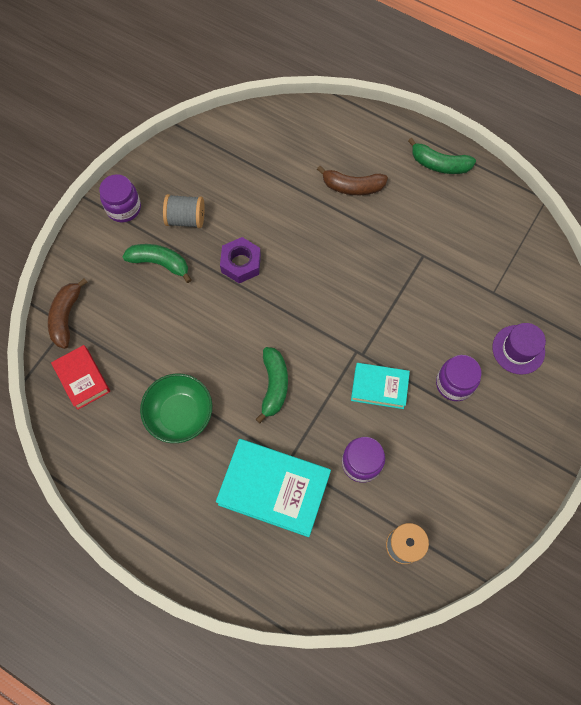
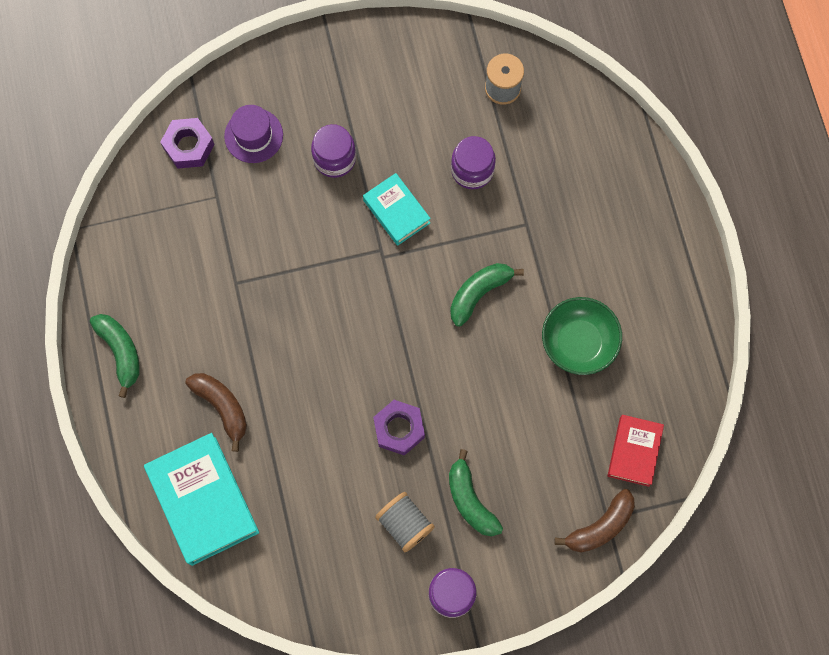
camera: 135 degrees left, 5 degrees up
(274, 489) = (559, 214): turquoise book -> turquoise book (203, 500)
(546, 305) = (189, 146): none -> purple nut

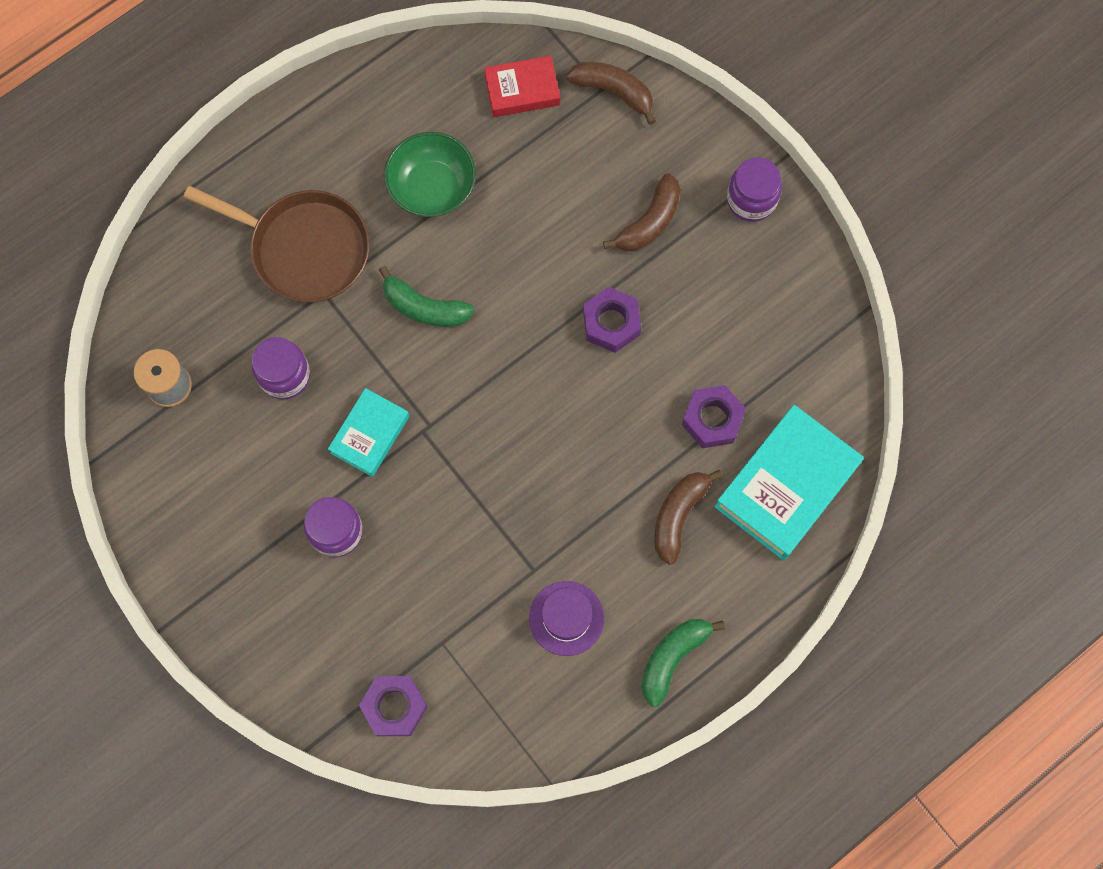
camera: 115 degrees left, 0 degrees up
(253, 135) = (348, 637): purple hat -> purple hat (566, 618)
(283, 470) = (712, 419): none -> purple nut
(405, 524) = (705, 274): grey spool -> none
(470, 500) = (649, 222): green banana -> brown banana
(569, 225) = (304, 248): none -> brown pan

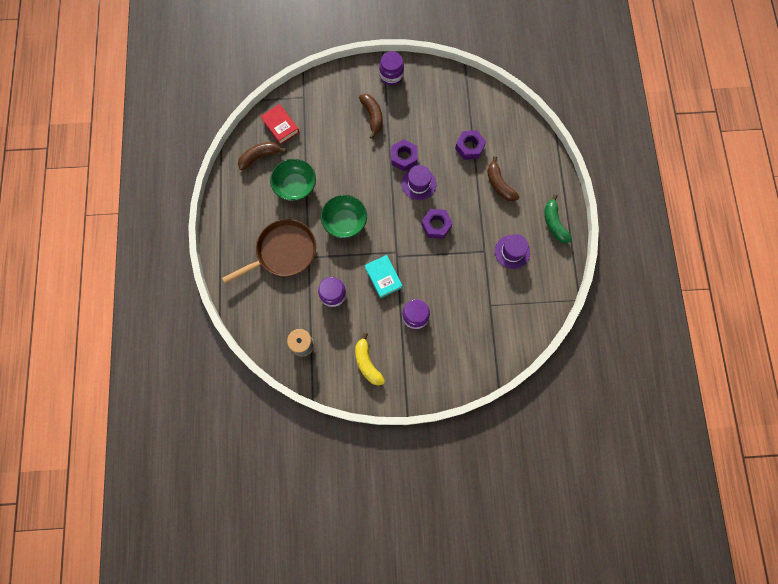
camera: 55 degrees left, 0 degrees up
(205, 507) = (367, 363): none -> yellow banana
(394, 707) = (504, 340): purple nut -> purple nut (436, 225)
(424, 307) = (345, 222): green banana -> green bowl
(522, 90) = (280, 126): red book -> red book turned 60 degrees counterclockwise
(580, 380) = (418, 184): none -> purple hat
(613, 92) = (308, 94): brown banana -> brown banana (260, 157)
(786, 485) = (514, 139): turquoise book -> none

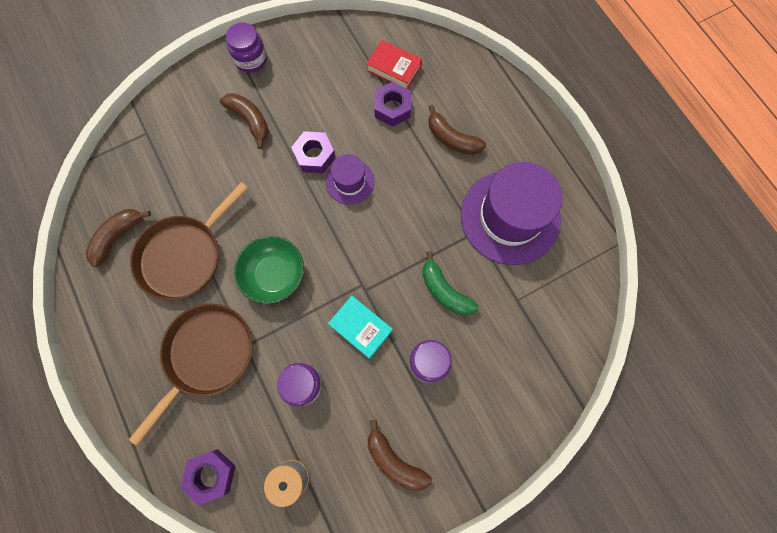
camera: 25 degrees left, 0 degrees up
(280, 126) = (130, 183): red book -> red book (394, 68)
(295, 186) = (184, 255): green bowl -> brown pan
(367, 363) = (394, 460): yellow banana -> brown banana
(436, 225) = (397, 226): purple nut -> purple nut (211, 475)
(512, 252) = (510, 217): purple hat -> purple hat, size x1.99
(554, 223) = (543, 158): green banana -> green banana (444, 291)

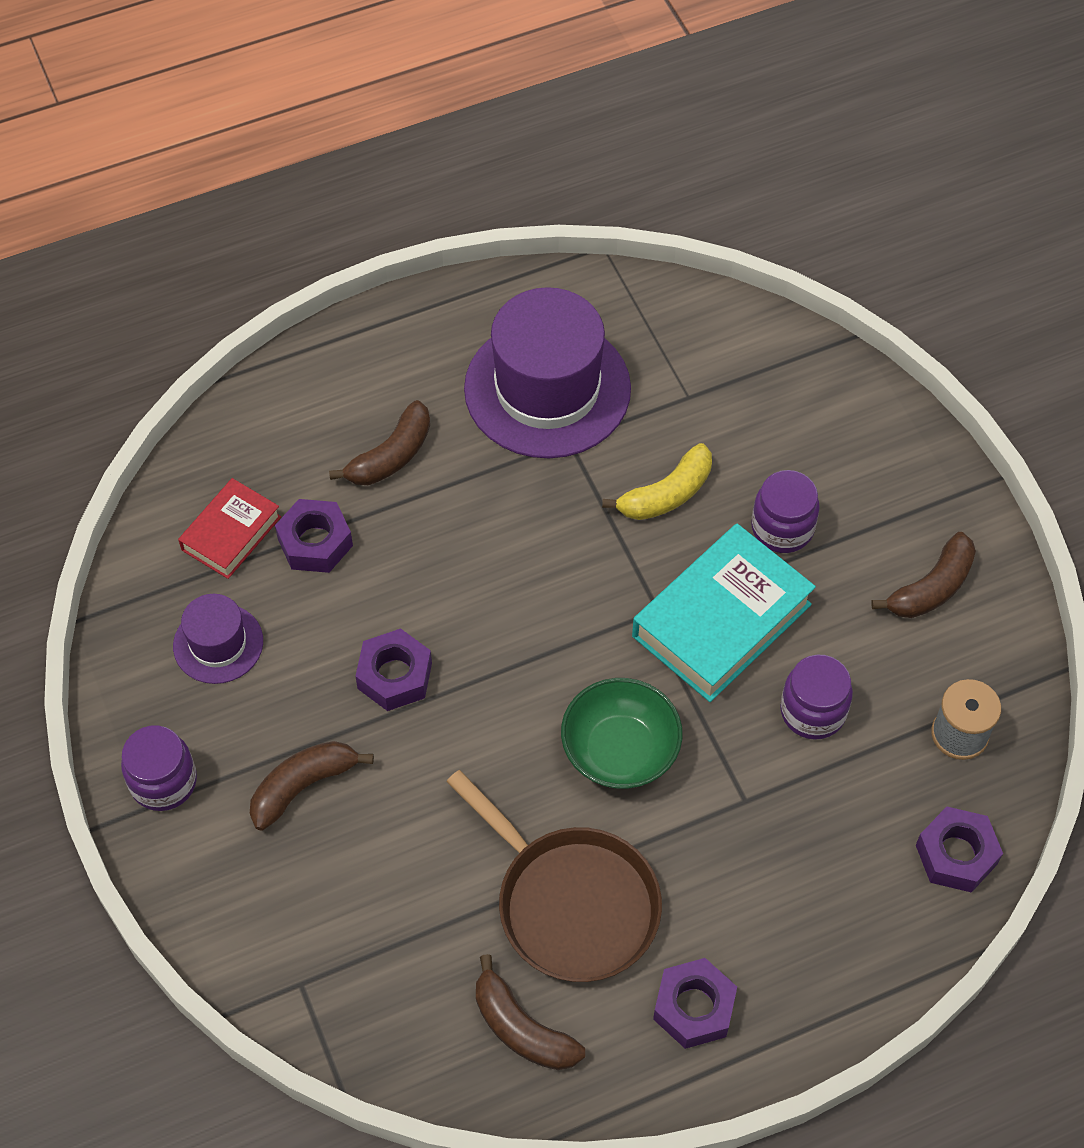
camera: 85 degrees left, 15 degrees down
(124, 323) = (694, 1008): none -> purple nut
(206, 355) = (759, 863): brown pan -> none
(349, 181) = (454, 621): purple hat -> purple hat (218, 643)
(361, 327) = (721, 620): turquoise book -> turquoise book, size x1.72
(444, 291) = (666, 494): green banana -> yellow banana

